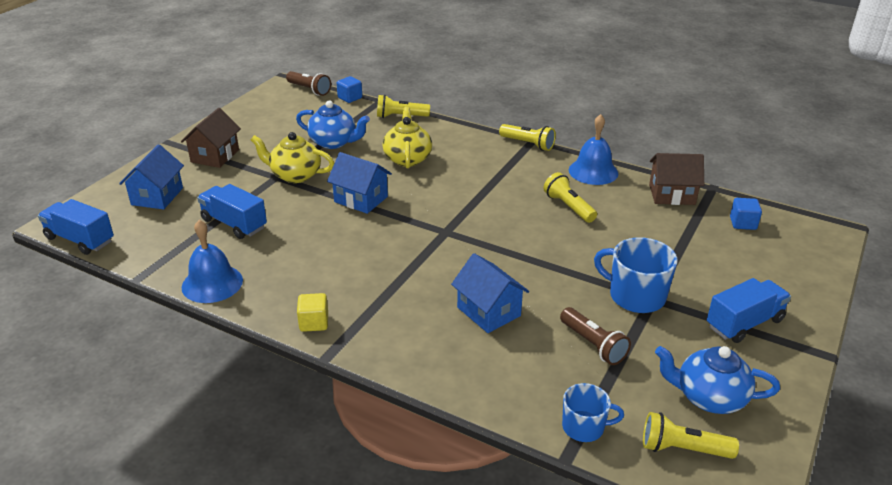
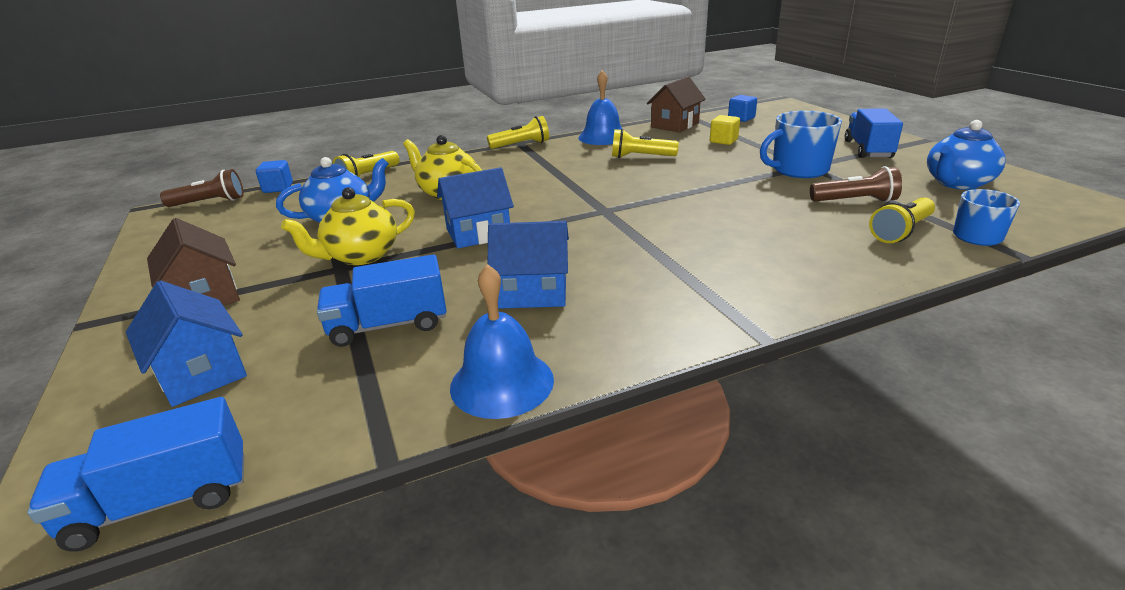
camera: 50 degrees left, 5 degrees down
(314, 323) = (684, 326): yellow cube -> yellow cube (723, 141)
(488, 311) = (763, 227): blue house -> blue house (533, 292)
(682, 449) = (1024, 209): yellow flashlight -> yellow flashlight (901, 231)

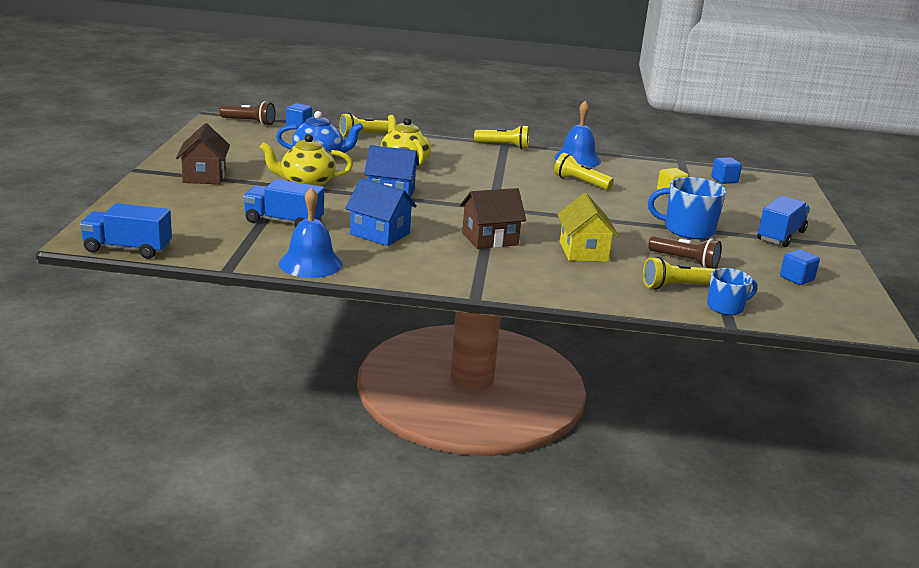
camera: 25 degrees right, 5 degrees down
(201, 373) = (176, 210): blue house -> none
(675, 125) = (654, 168): brown house -> brown house (490, 239)
(762, 226) = (583, 251): none -> yellow house
(957, 183) = (796, 278): blue teapot -> blue cube

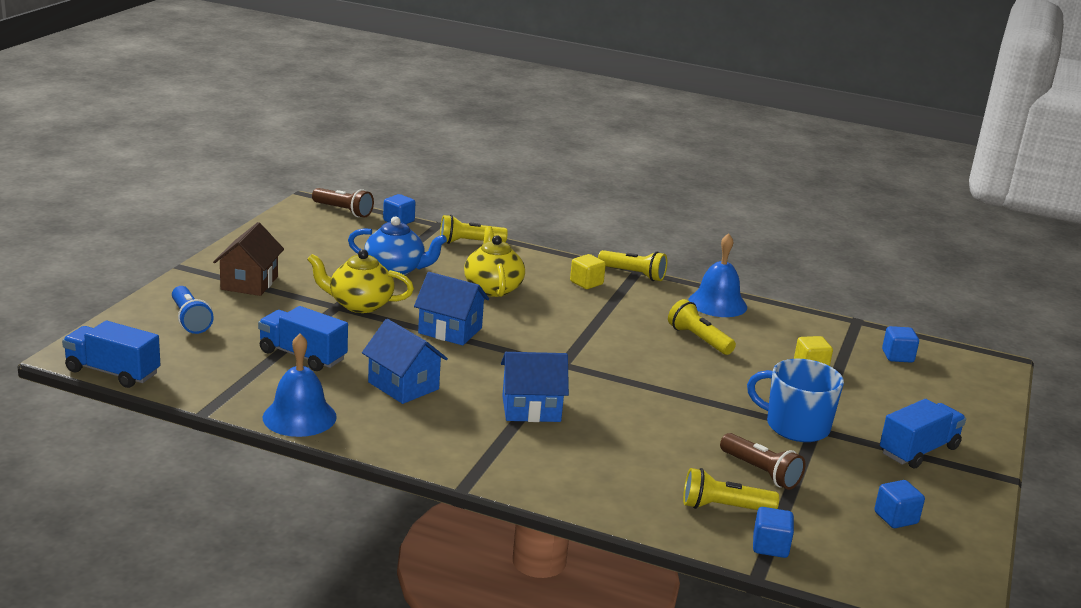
camera: 15 degrees right, 0 degrees up
(171, 206) = (190, 320): none -> blue flashlight
(473, 154) = (586, 283): none -> yellow cube
(490, 239) = (531, 409): brown house -> blue house
(583, 251) = (637, 441): yellow house -> none
(726, 307) = (770, 546): blue mug -> blue cube

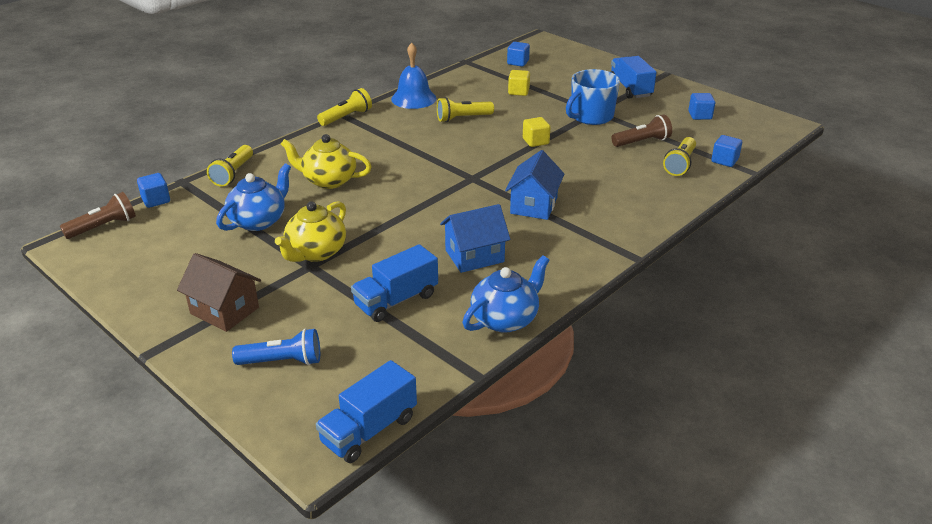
camera: 65 degrees left, 10 degrees up
(299, 417) = (505, 319): blue bell -> blue teapot
(450, 330) = (392, 215): blue house -> none
(586, 283) = (348, 139): yellow cube -> yellow cube (535, 141)

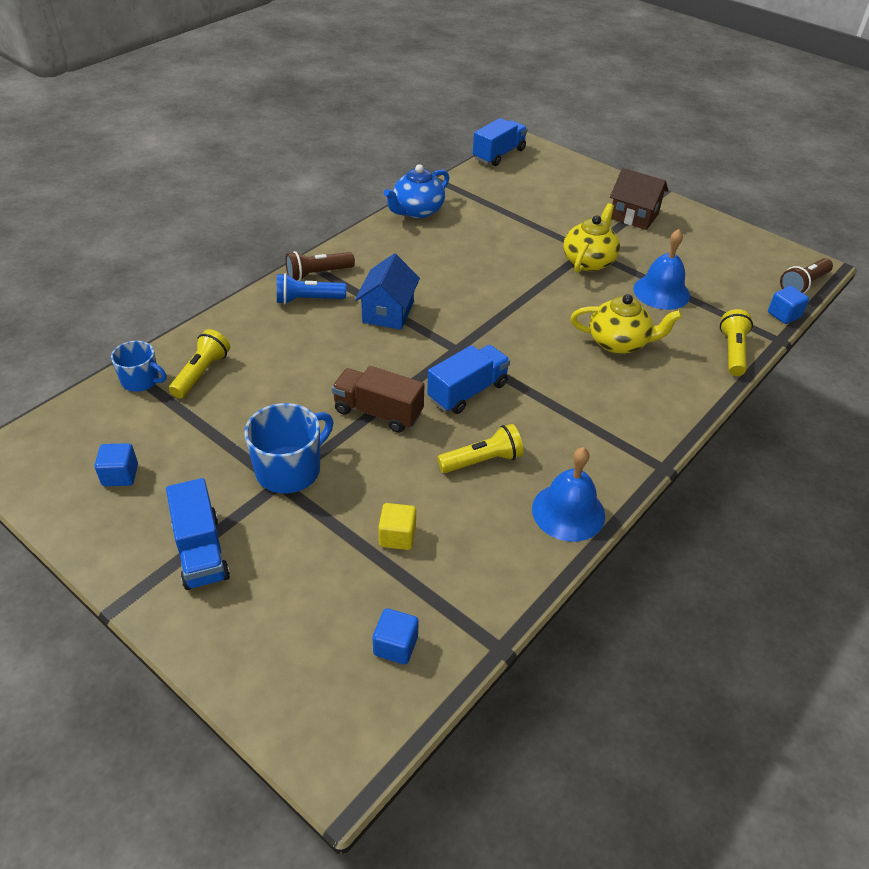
camera: 175 degrees right, 10 degrees up
(258, 221) = (661, 292): blue teapot -> blue bell
(282, 361) = (570, 186): blue flashlight -> blue flashlight (308, 300)
(346, 117) = (652, 460): yellow flashlight -> none
(396, 300) = (504, 223): blue truck -> blue truck (467, 392)
(474, 256) = (445, 259): blue house -> none
(535, 141) = (378, 412): yellow cube -> brown truck
(642, 142) = (233, 414): brown flashlight -> brown flashlight (318, 274)
(724, 160) = (141, 380): blue cube -> blue mug

